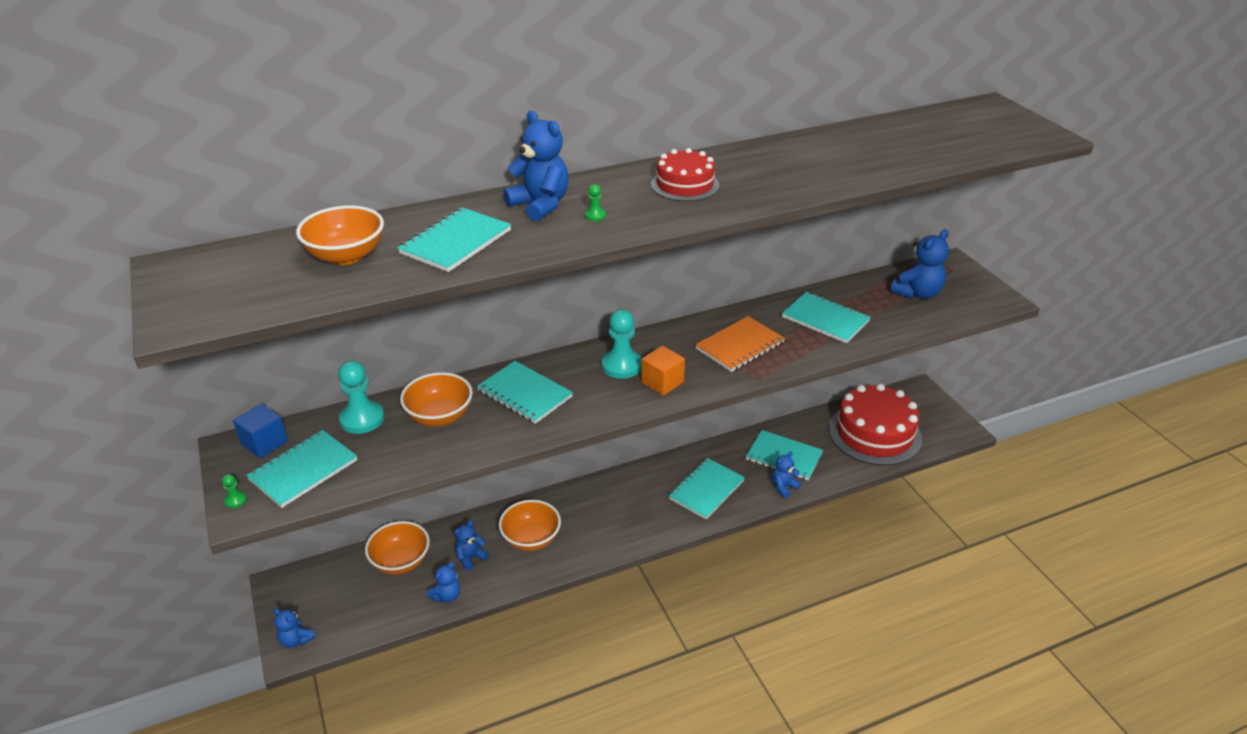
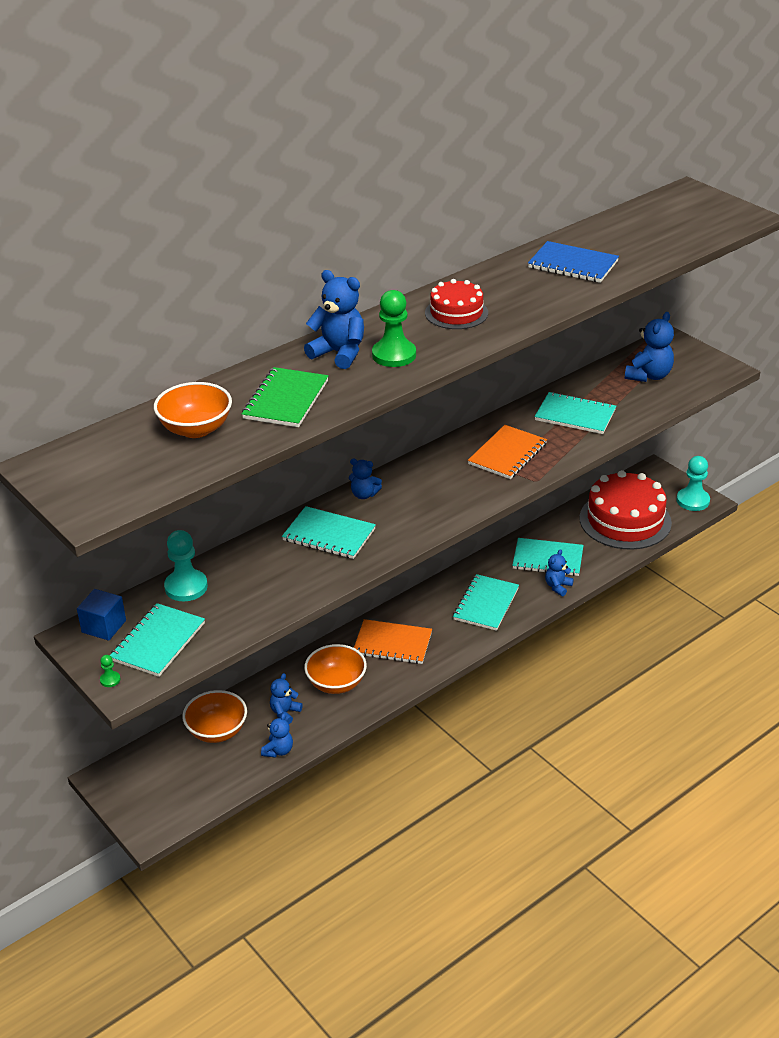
camera: 15 degrees left, 0 degrees up
(296, 640) = (150, 821): blue teddy bear -> blue teddy bear (364, 494)
(439, 416) = (259, 570): orange bowl -> none
(456, 242) = (285, 400): turquoise notebook -> green notebook
(595, 216) = (394, 355): green pawn -> green pawn, size x2.29
(601, 510) = (392, 644): none -> orange notebook
(621, 365) = (407, 492): turquoise pawn -> turquoise pawn (693, 501)
(662, 382) = (451, 500): orange cube -> none
(834, 156) = (573, 265): none -> blue notebook

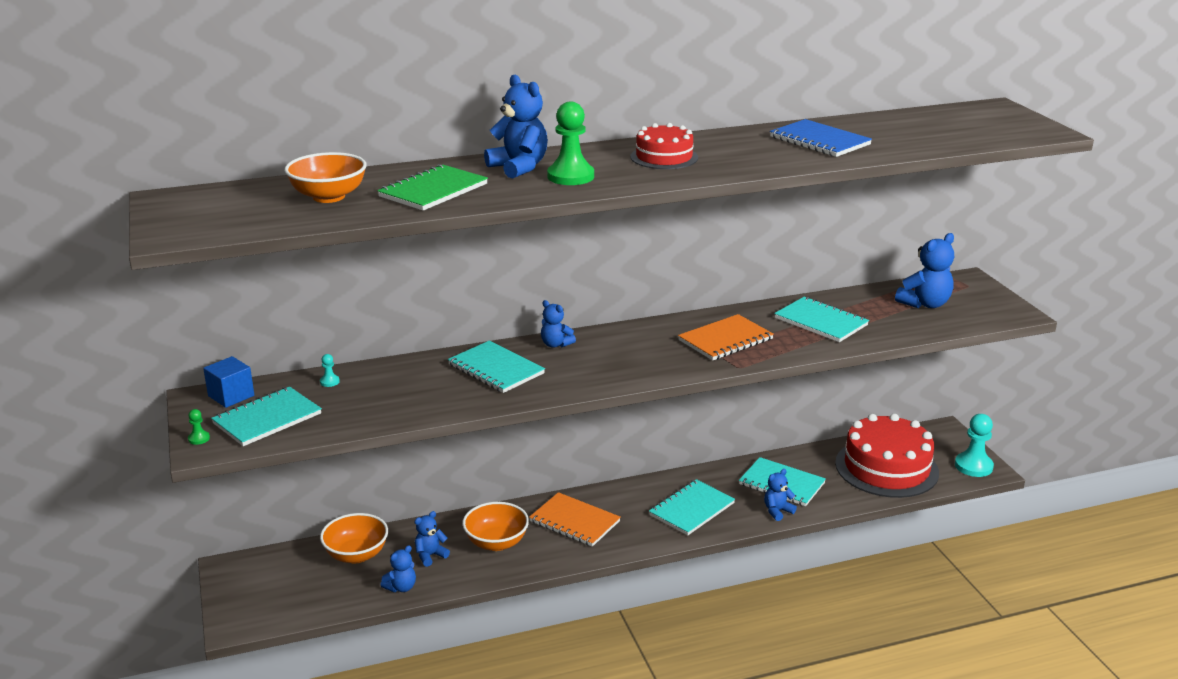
camera: 20 degrees right, 10 degrees down
(186, 587) = (329, 382): turquoise pawn -> turquoise pawn, size x0.44

